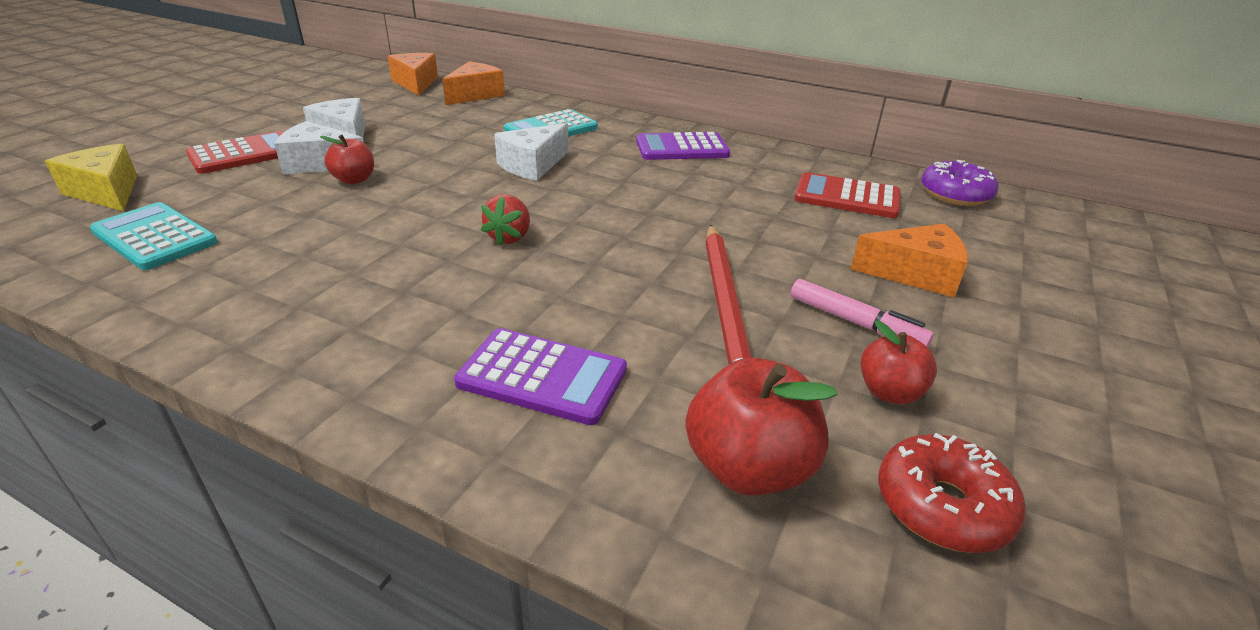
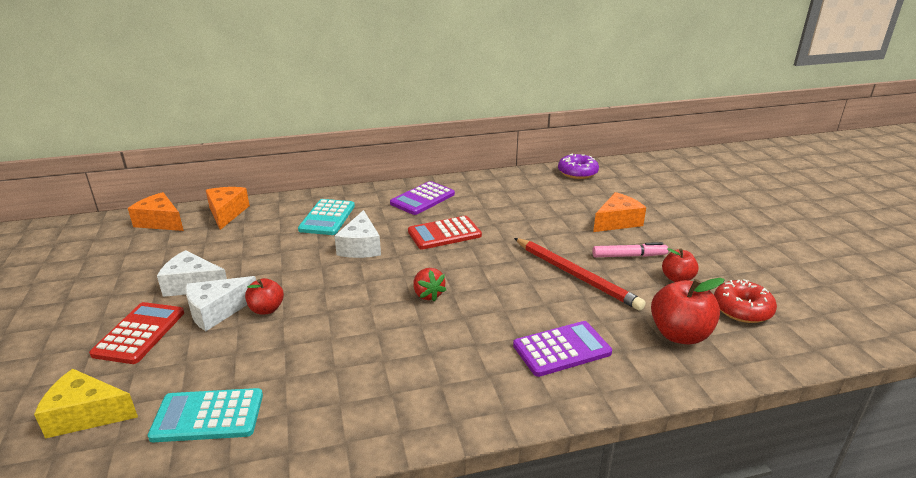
camera: 40 degrees left, 5 degrees down
(847, 197) = (539, 194): red calculator -> red calculator (444, 233)

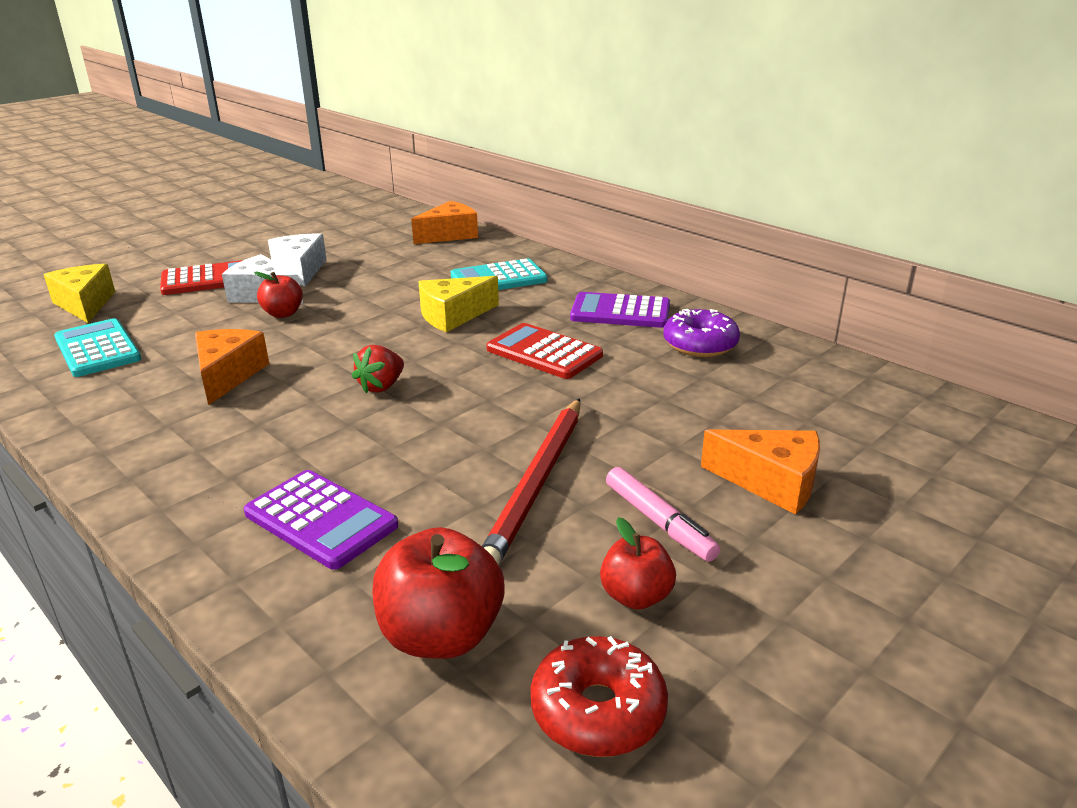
camera: 60 degrees right, 0 degrees up
(160, 222) = (401, 218): orange cheese -> orange cheese (228, 375)
(360, 247) = (453, 316): white cheese -> yellow cheese
(577, 173) = (903, 399): purple donut -> purple donut (700, 345)

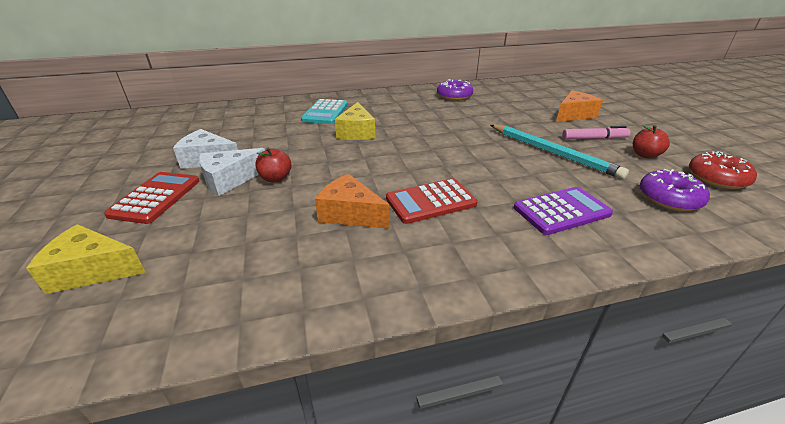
camera: 60 degrees left, 5 degrees up
(98, 349) = (218, 272): turquoise calculator -> none
(381, 386) = (423, 167): red strawberry -> none
(441, 635) = (669, 199): red apple -> purple donut
(449, 235) = (240, 109): orange cheese -> none
(537, 483) = (552, 152): red pencil -> turquoise pencil
(544, 352) = (427, 123): red calculator -> red calculator (430, 201)
(620, 312) = (404, 100): purple calculator -> none

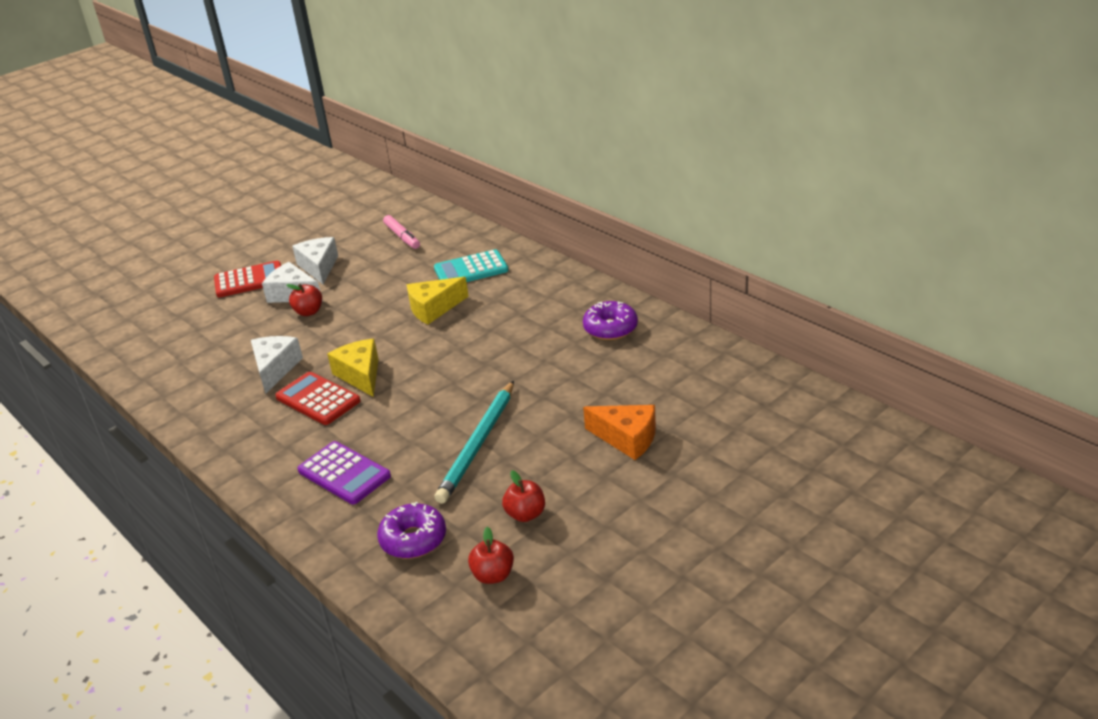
camera: 65 degrees right, 0 degrees up
(93, 270) = (163, 309): yellow cheese -> yellow cheese (360, 375)
(350, 214) = (275, 369): orange cheese -> white cheese
(594, 138) = (549, 468): pink marker -> pink marker (402, 237)
(716, 178) = (493, 575): red donut -> red apple

